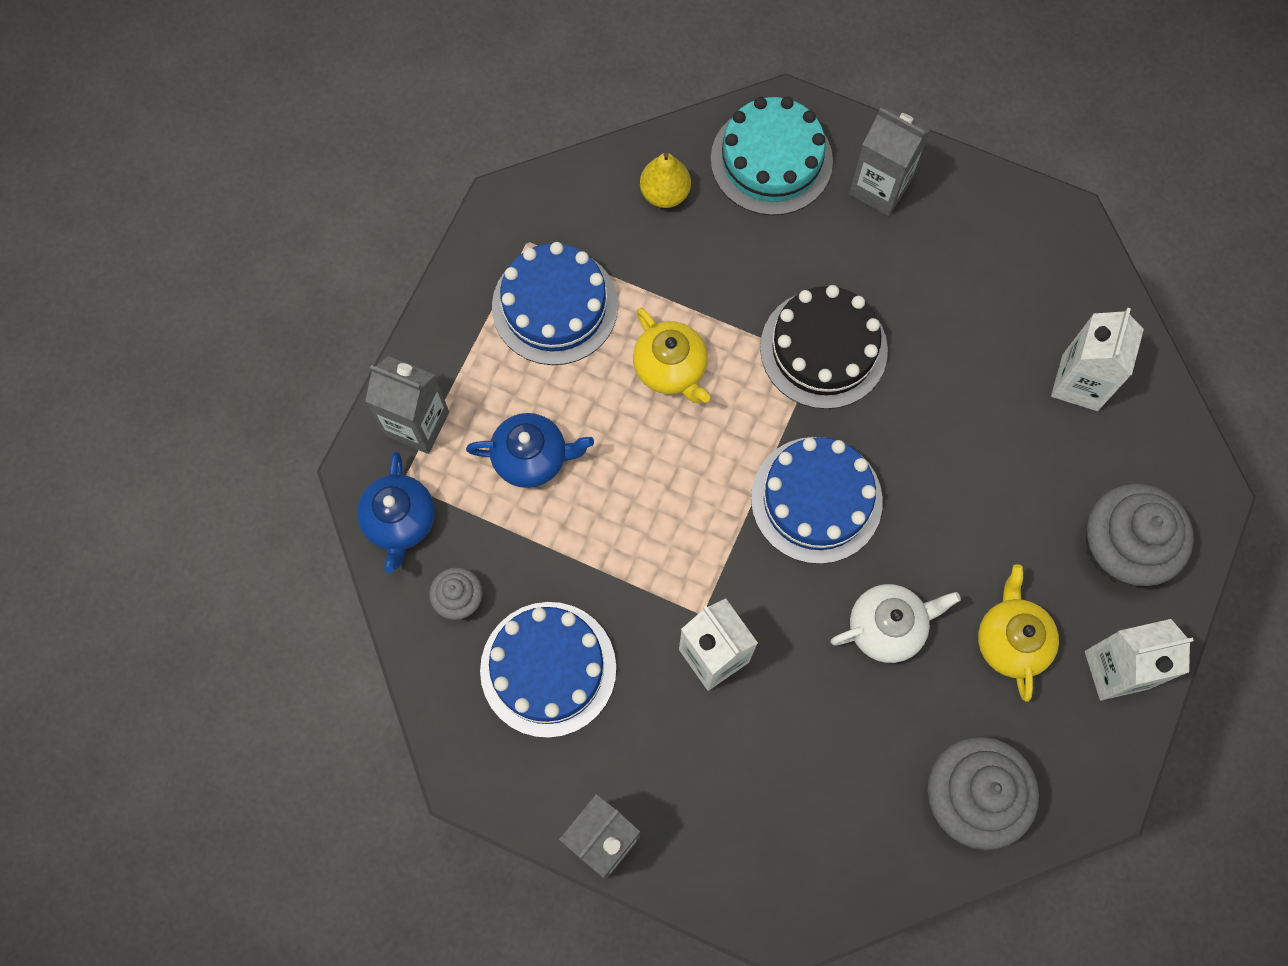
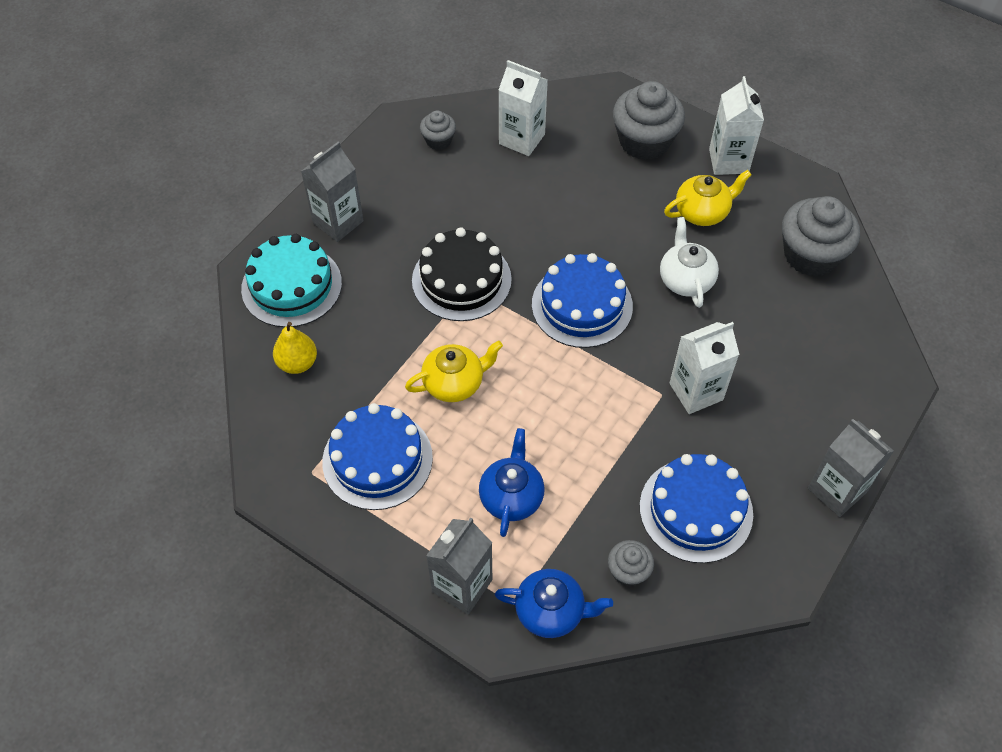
camera: 80 degrees left, 15 degrees down
(1011, 640) = (702, 212): yellow teapot -> yellow teapot turned 150 degrees clockwise
(1048, 277) = (438, 140): none -> grey cupcake

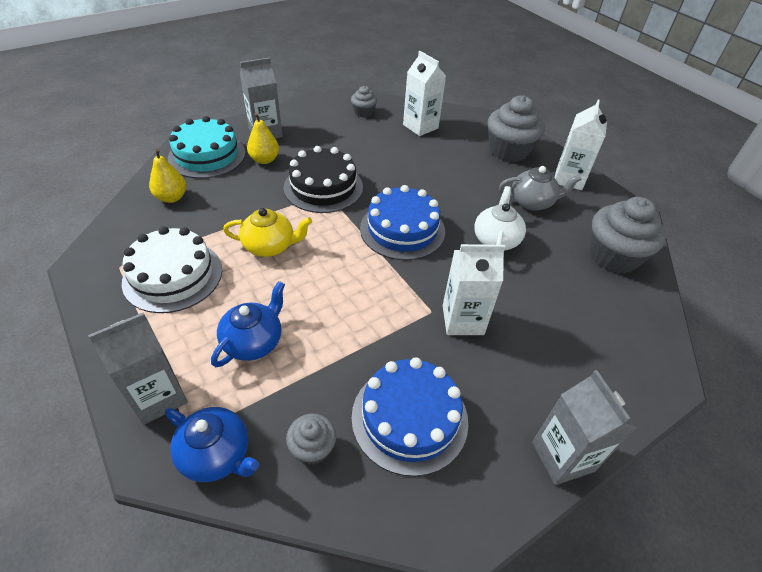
camera: 20 degrees right, 10 degrees down
(366, 265) = (264, 160): none -> yellow pear
(377, 459) = (173, 275): blue cake -> white cake
(702, 212) = (532, 202): yellow teapot -> grey teapot

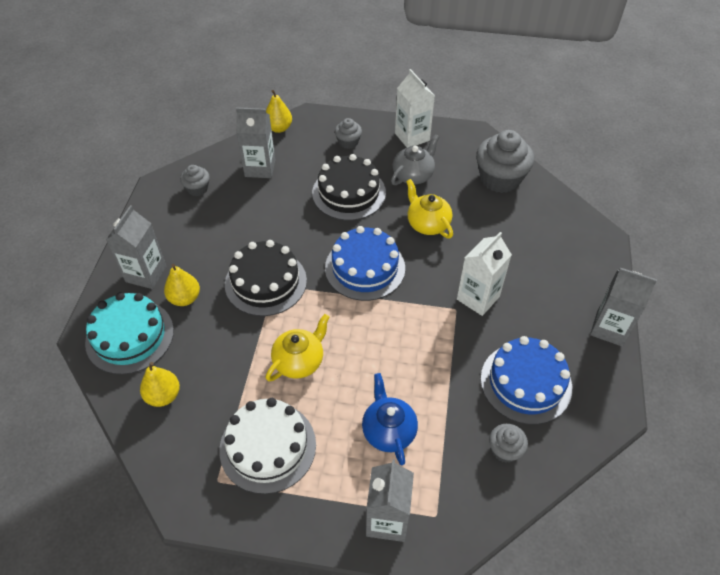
camera: 45 degrees left, 5 degrees up
(217, 455) = (466, 508): blue teapot -> none
(420, 126) = (260, 168): white carton -> grey carton
(462, 179) = (349, 193): none -> black cake
(468, 114) = (279, 128): none -> yellow pear
(496, 239) = (427, 224): white teapot -> yellow teapot
(508, 151) = (348, 142): grey cupcake -> grey cupcake, size x0.51

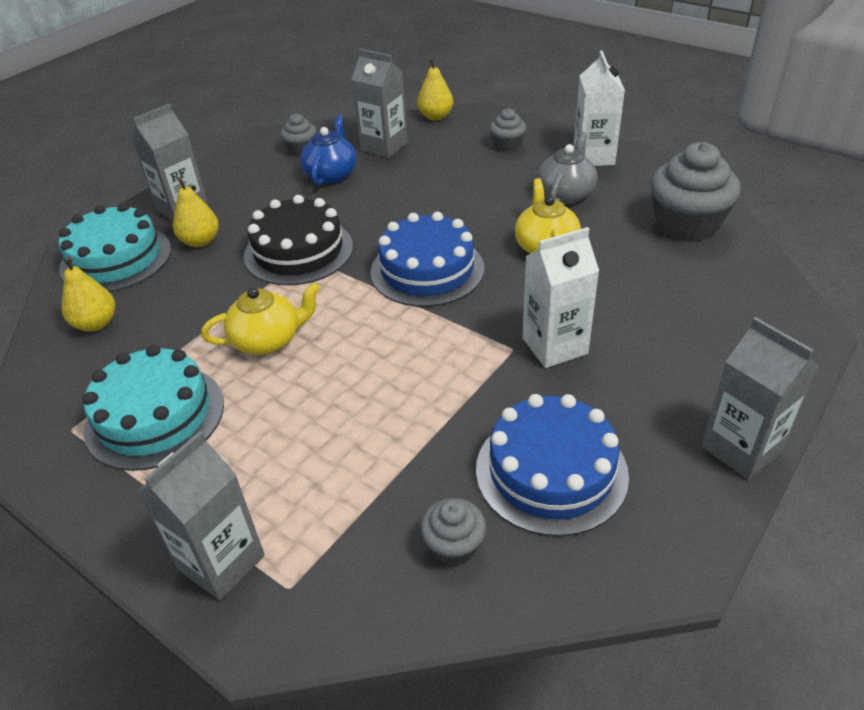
camera: 30 degrees right, 10 degrees down
(268, 446) = (155, 416): white cake -> turquoise cake
(349, 193) = (468, 192): black cake -> none
(388, 430) = (311, 455): blue teapot -> blue teapot (331, 174)
(413, 175) = (566, 194): grey teapot -> grey teapot turned 45 degrees counterclockwise

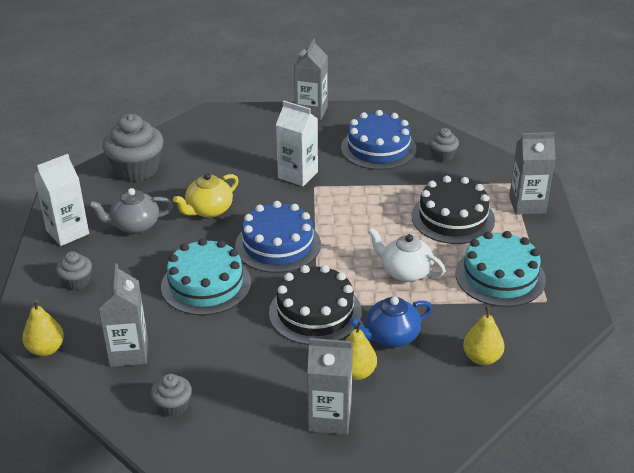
camera: 130 degrees left, 5 degrees down
(116, 259) = (422, 406): turquoise cake -> turquoise cake (206, 284)
(268, 340) = (405, 272): yellow teapot -> white teapot
(299, 446) = (453, 218): none -> black cake
(331, 174) = (200, 358): blue teapot -> blue teapot (390, 336)

